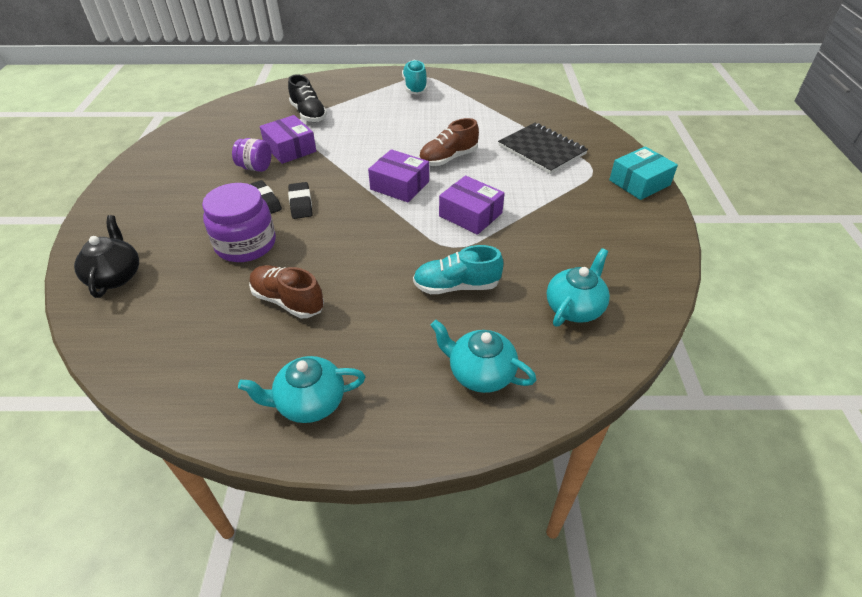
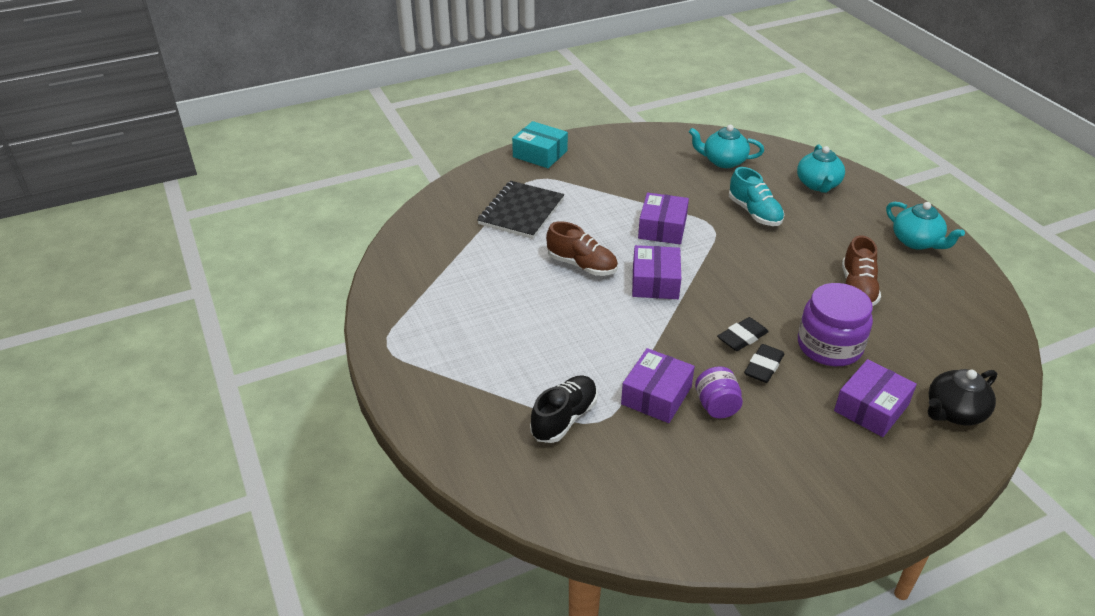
camera: 115 degrees left, 5 degrees down
(172, 234) = (871, 408): none -> purple box
(415, 87) = (425, 343): turquoise shoe -> none

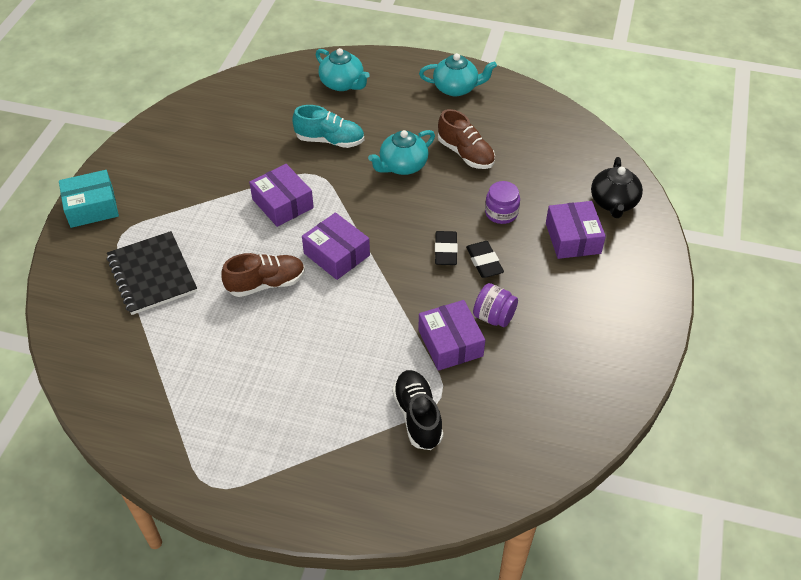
camera: 50 degrees left, 10 degrees up
(723, 161) = (251, 109): turquoise teapot -> turquoise teapot (402, 166)
(829, 346) = (501, 213): purple jar -> purple jar, size x0.58

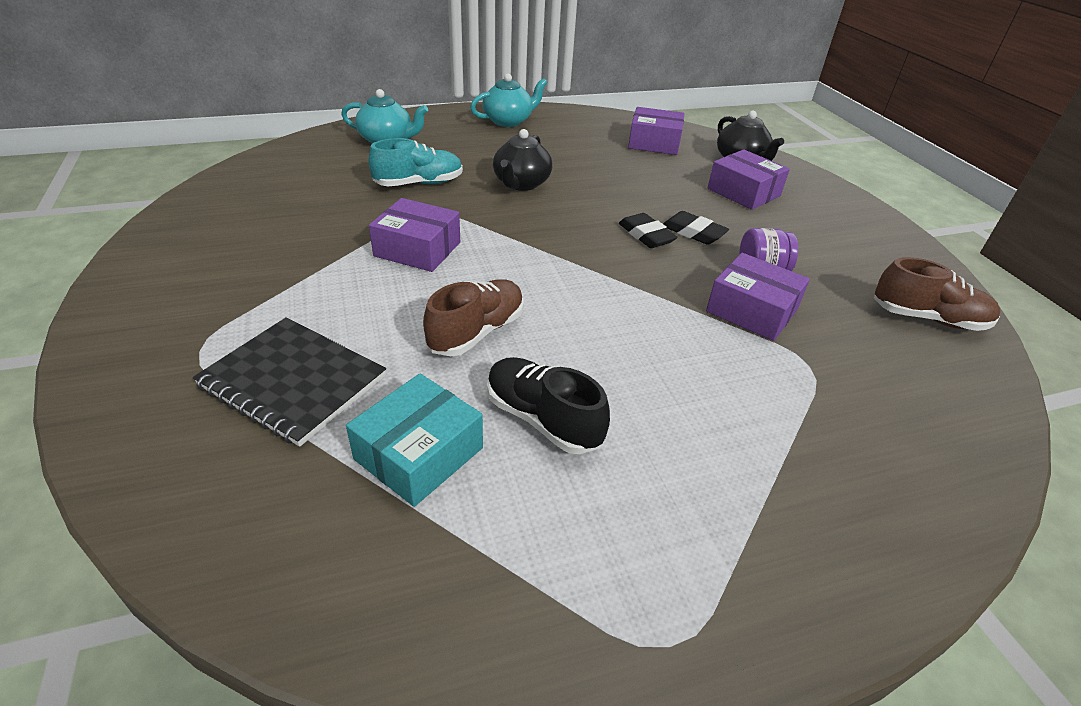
camera: 35 degrees left, 10 degrees down
(92, 207) = (120, 335): turquoise box -> turquoise box (419, 453)
(336, 254) = (534, 275): purple box -> purple box (654, 143)
(402, 166) = (521, 184): turquoise teapot -> black teapot
(417, 416) = (813, 396): black shoe -> black shoe (542, 419)
(465, 154) = (573, 161): brown shoe -> brown shoe (927, 318)
(501, 213) = (659, 192): purple jar -> none

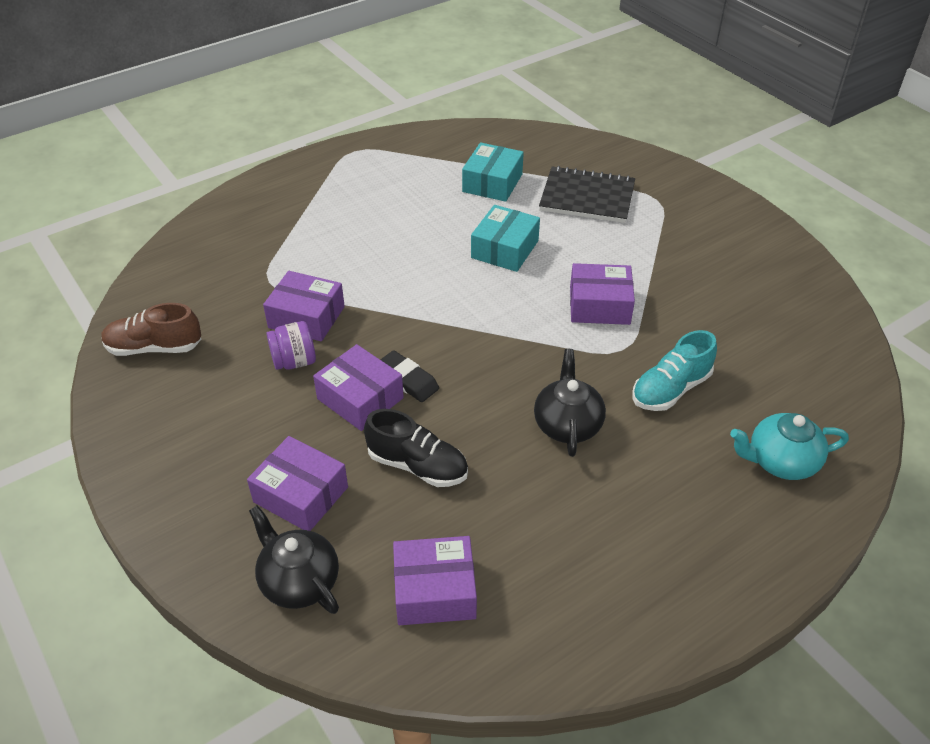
camera: 165 degrees right, 5 degrees up
(477, 332) = (504, 249): brown shoe -> turquoise box
(508, 121) = (674, 579): turquoise teapot -> none
(542, 419) = (437, 211): black shoe -> black shoe (417, 466)
(693, 232) = (360, 398): black eraser -> purple box

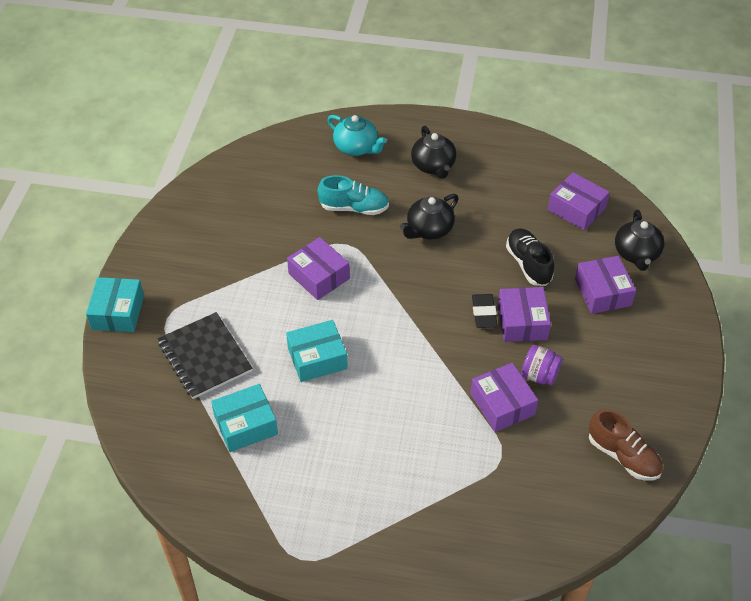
camera: 135 degrees left, 5 degrees up
(670, 509) = (433, 166): none -> black teapot
(695, 180) = (118, 312): none -> turquoise box

